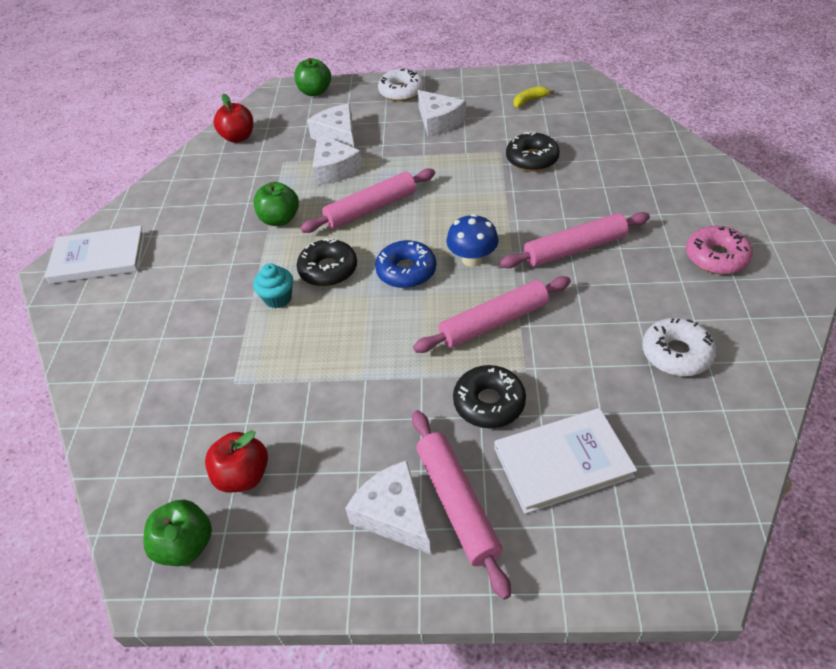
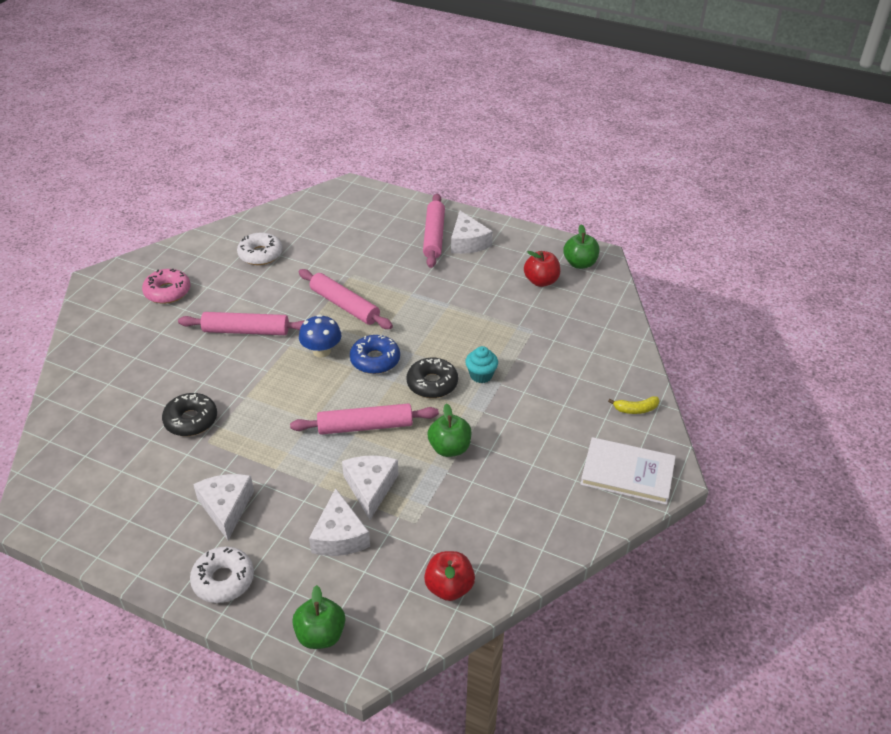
camera: 160 degrees left, 5 degrees down
(489, 403) = (384, 268): black donut -> none
(494, 322) = (345, 305): pink rolling pin -> pink rolling pin turned 45 degrees clockwise
(529, 101) = (114, 495): yellow banana -> yellow banana (636, 409)
(562, 462) = (369, 234): white book -> none

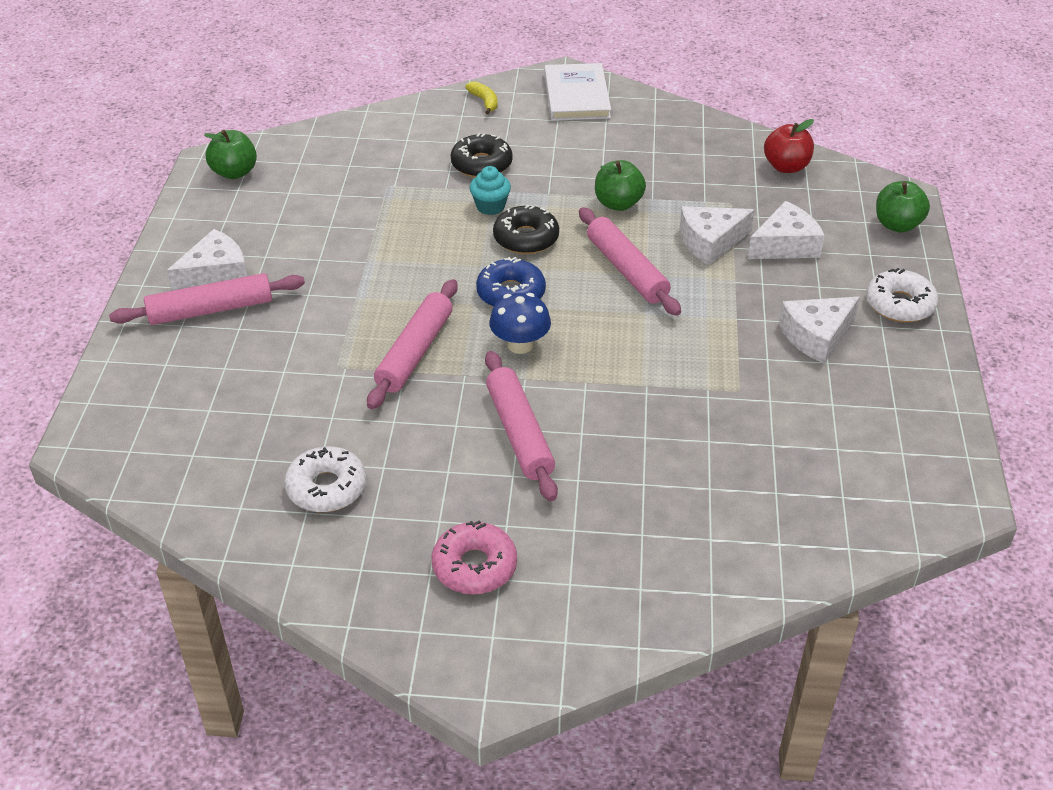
camera: 110 degrees left, 0 degrees up
(191, 420) = (716, 419): black donut -> black donut (481, 164)
(541, 281) = (285, 196): red apple -> none

